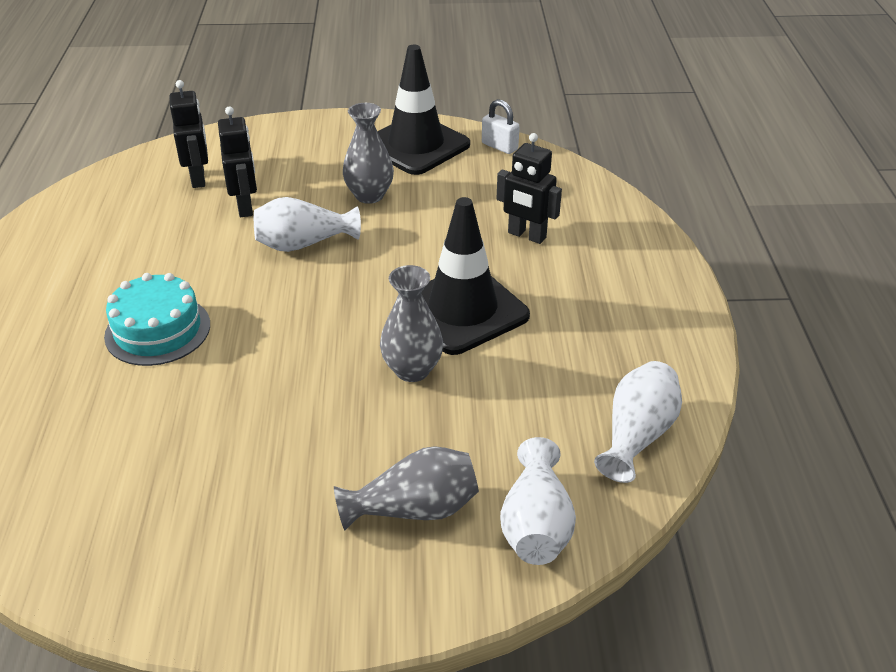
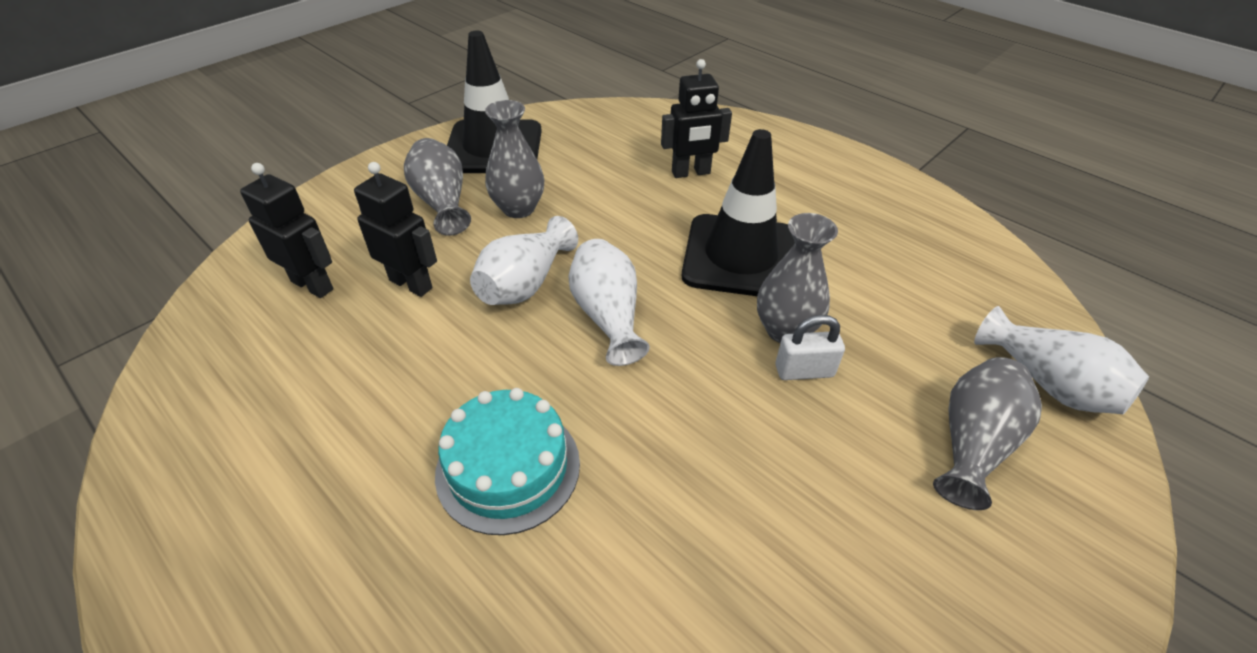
camera: 45 degrees left, 5 degrees up
(331, 166) = (442, 202): none -> grey vase
(499, 146) = (564, 117): white padlock -> white padlock (804, 371)
(637, 435) = (983, 269): white vase -> white vase (608, 316)

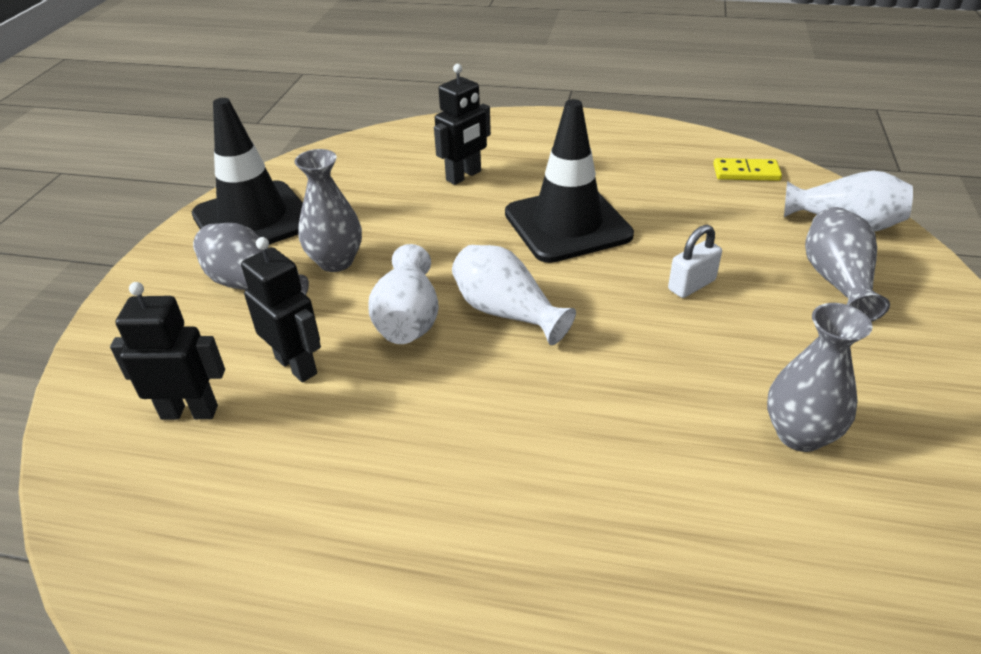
camera: 30 degrees left, 5 degrees down
(411, 284) = (296, 366): black robot -> black robot turned 45 degrees clockwise
(508, 467) = (542, 461): turquoise cake -> none
(785, 330) = (651, 263): grey vase -> grey vase (799, 434)
(981, 278) = (746, 173): none -> yellow domino

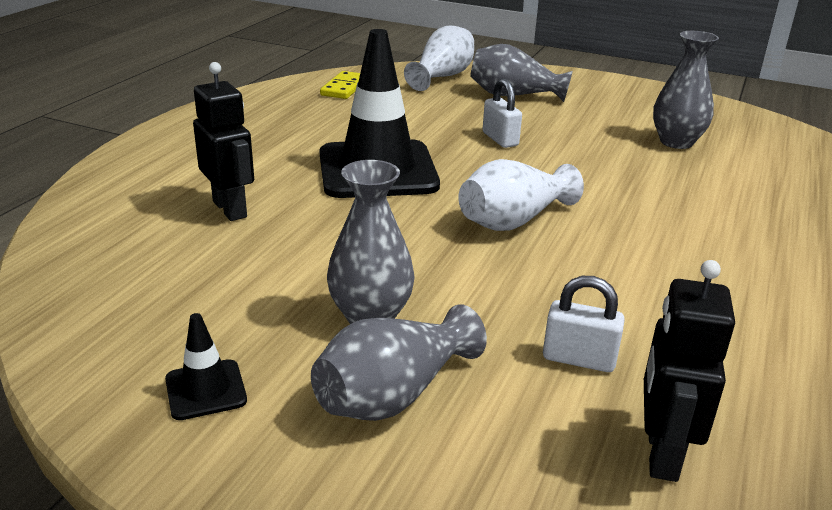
camera: 80 degrees left, 10 degrees down
(253, 219) = (205, 390): black traffic cone -> black traffic cone, size x0.42
(296, 366) = (579, 359): black robot -> white padlock
(408, 319) = (509, 276): white vase -> none

